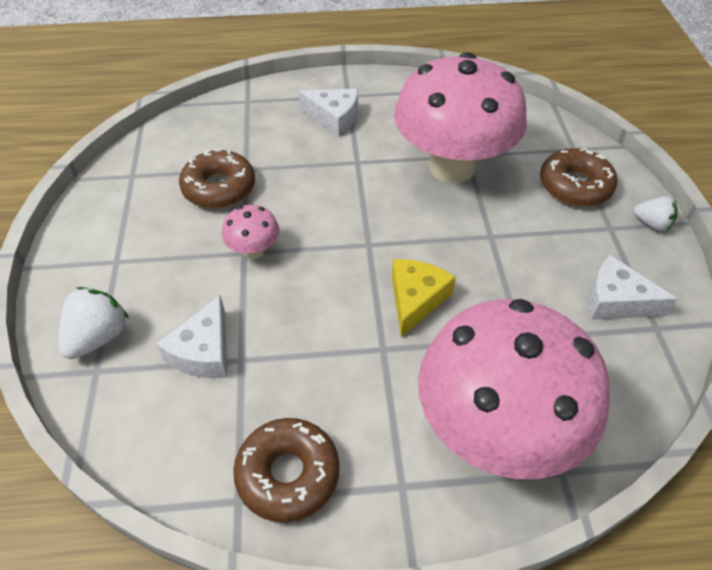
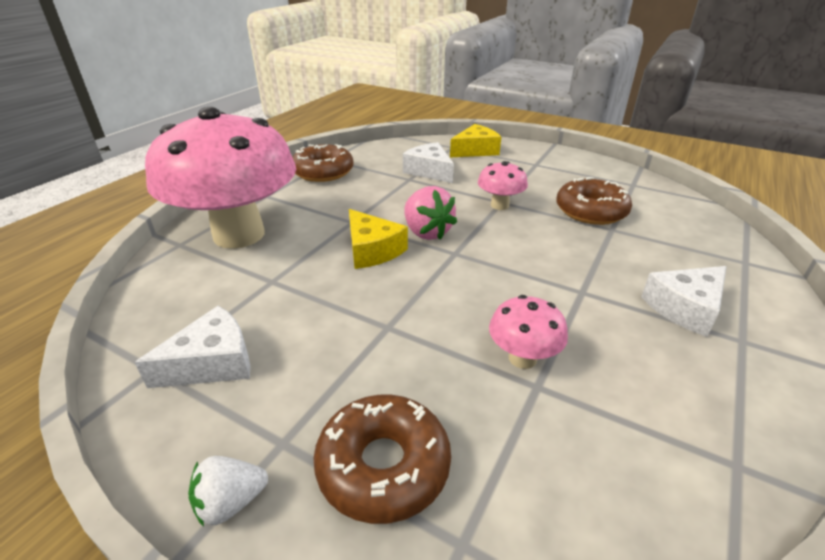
camera: 125 degrees right, 15 degrees down
(99, 337) = (475, 150): white strawberry -> yellow cheese
(352, 278) = (427, 232): none -> pink strawberry
(452, 167) = (522, 358): pink mushroom -> pink mushroom, size x0.41

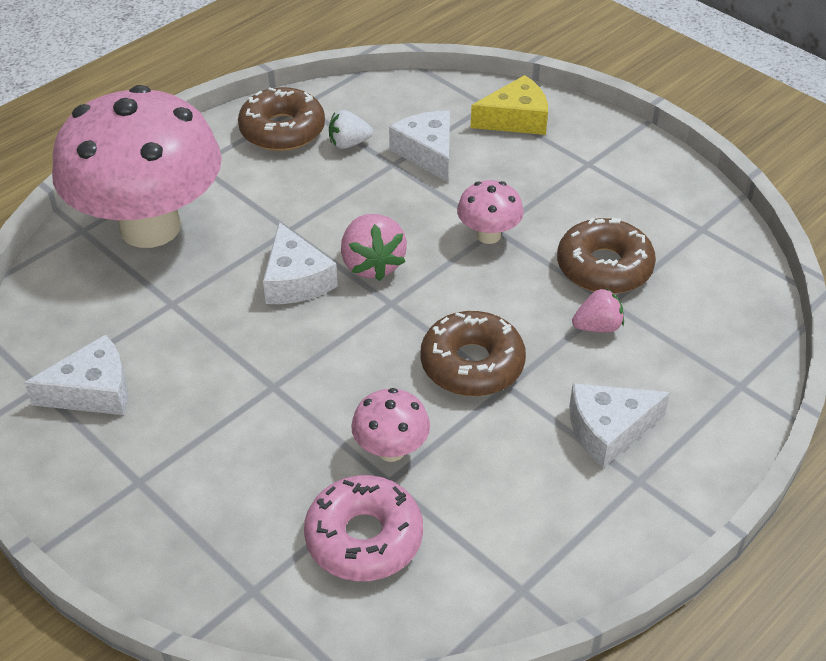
camera: 15 degrees right, 10 degrees up
(231, 502) = (87, 519): white strawberry -> white strawberry (349, 143)
(372, 250) = (296, 280): yellow cheese -> white cheese
(383, 466) = (215, 519): brown donut -> brown donut (472, 364)
(549, 448) = (364, 538): none -> pink donut
(616, 244) = (597, 327): none -> pink strawberry

